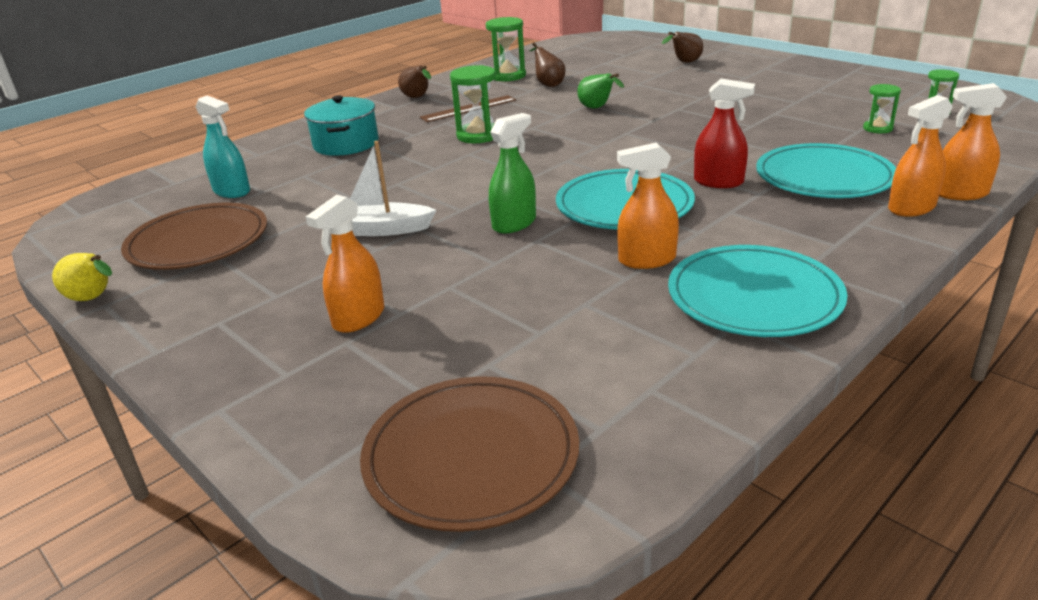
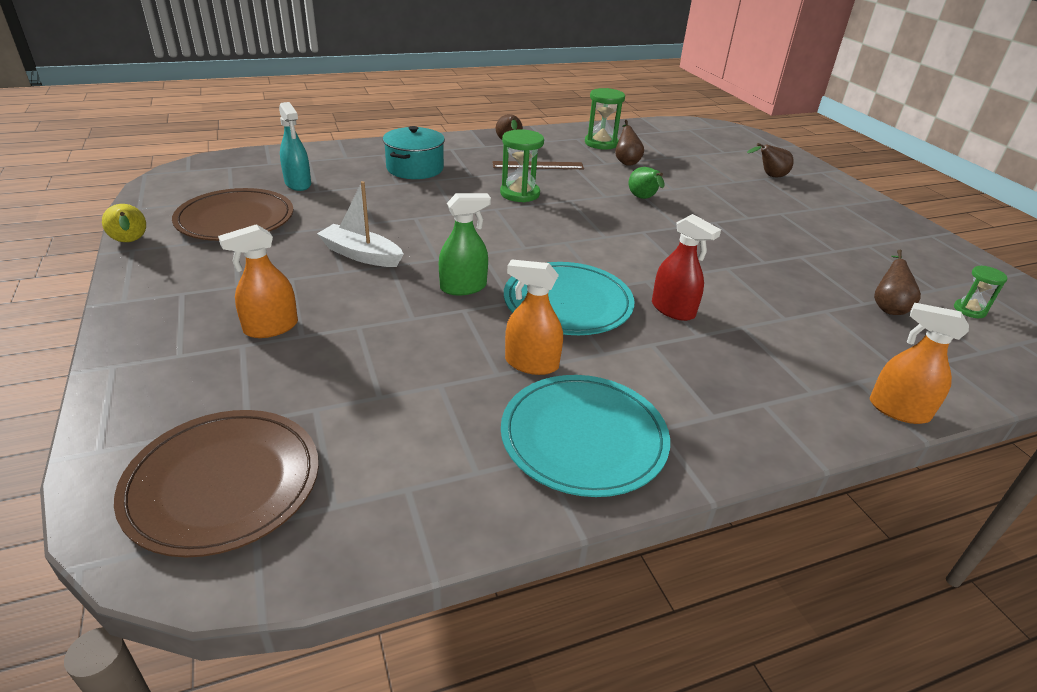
camera: 20 degrees right, 5 degrees up
(824, 177) = (777, 341): turquoise plate -> none
(877, 128) = (888, 307): green hourglass -> brown pear
(911, 208) = (829, 407): orange spray bottle -> none

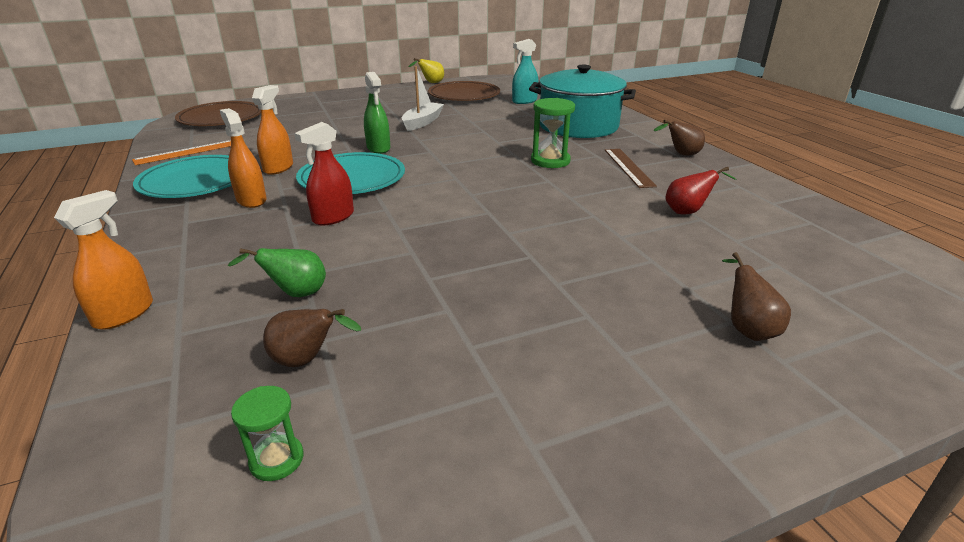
camera: 90 degrees right, 5 degrees down
(271, 327) = (339, 113): orange spray bottle -> orange spray bottle (251, 200)
(415, 168) = (578, 126): turquoise pot -> turquoise pot, size x1.57
(447, 485) = (186, 152): none -> orange ruler
(601, 143) = (738, 199): green hourglass -> none
(626, 162) = (688, 212): brown pear -> red pear
(643, 199) = (575, 216): green pear -> green pear (295, 294)

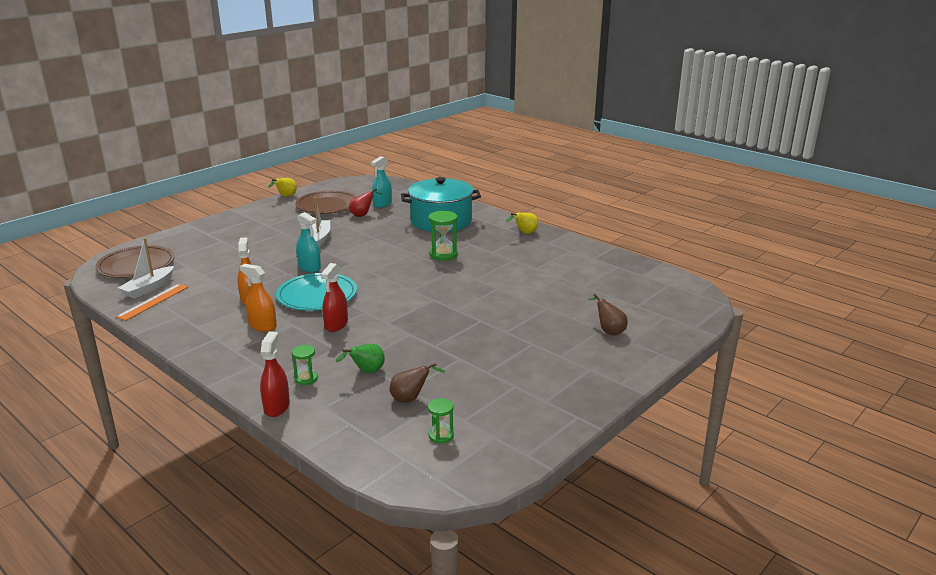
camera: 25 degrees left, 5 degrees down
(124, 314) = (276, 407): orange spray bottle -> red spray bottle
(195, 181) = (198, 322): turquoise plate -> none
(201, 139) = (149, 288): none -> white boat
(211, 281) = (306, 379): none -> green hourglass
(378, 148) = (309, 268): green spray bottle -> turquoise spray bottle
(628, 167) = (497, 249): brown ruler -> none
(681, 155) = (524, 233): brown pear -> yellow pear
(688, 212) = (550, 274): red pear -> red pear (362, 215)

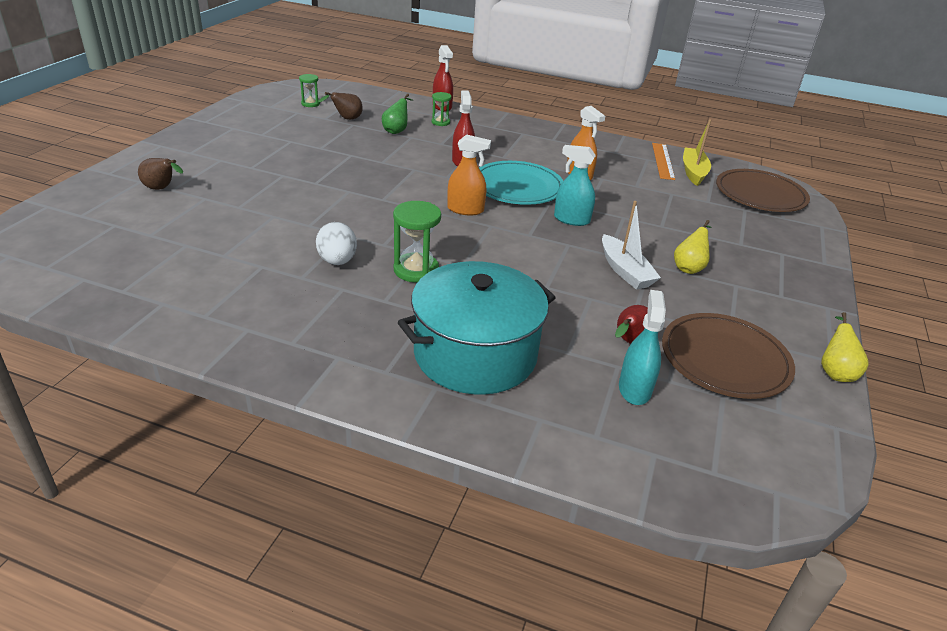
camera: 155 degrees right, 10 degrees up
(149, 288) = (693, 172): white boat -> yellow boat
(262, 326) = (528, 152): orange spray bottle -> orange spray bottle (465, 210)
(488, 265) = (337, 261): none -> white egg
(524, 233) = (297, 348): yellow pear -> yellow pear (689, 267)

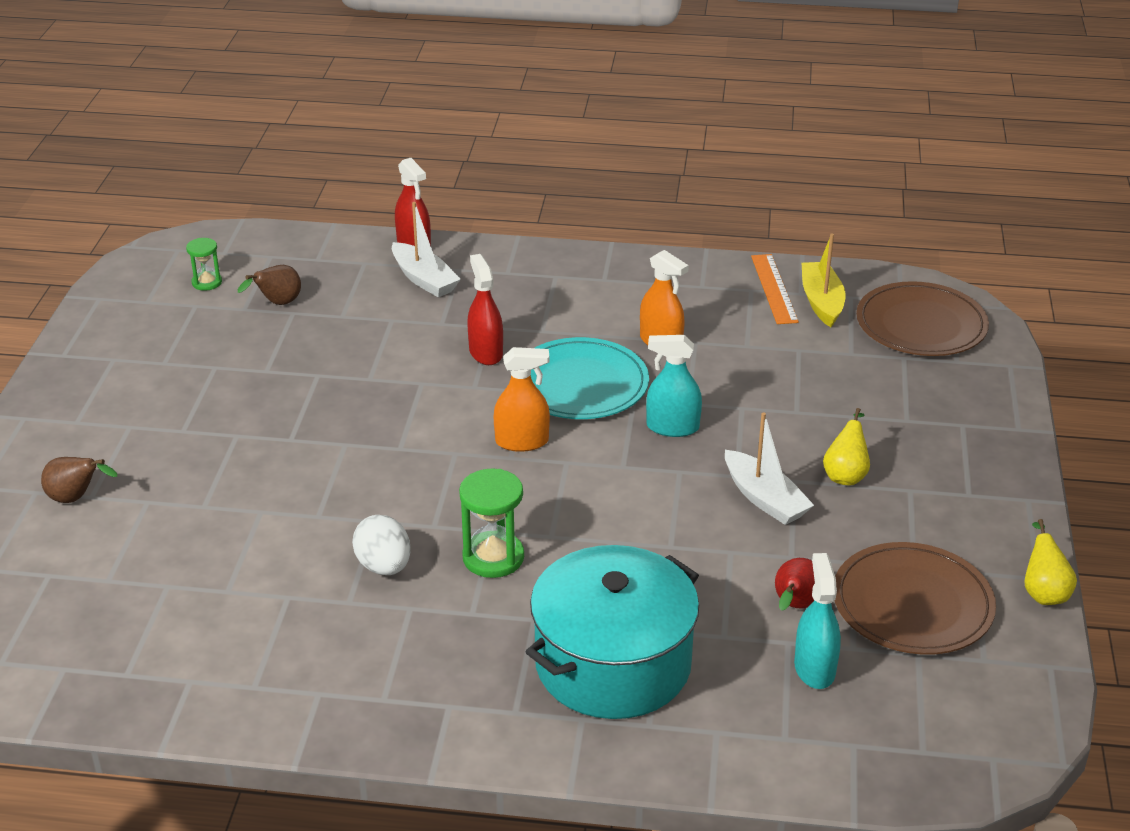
camera: 10 degrees left, 0 degrees up
(396, 131) = (365, 311): green pear -> none
(440, 122) = (424, 279): green hourglass -> white boat

